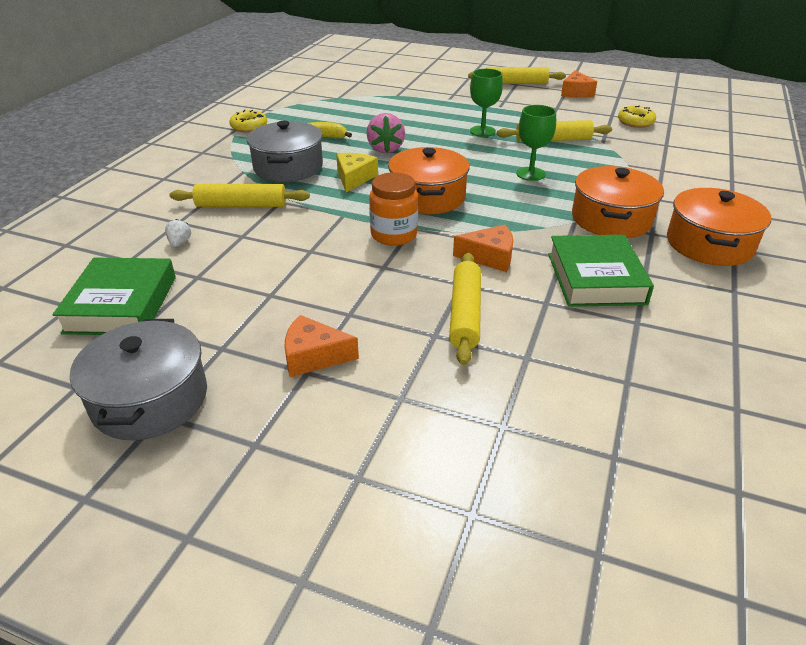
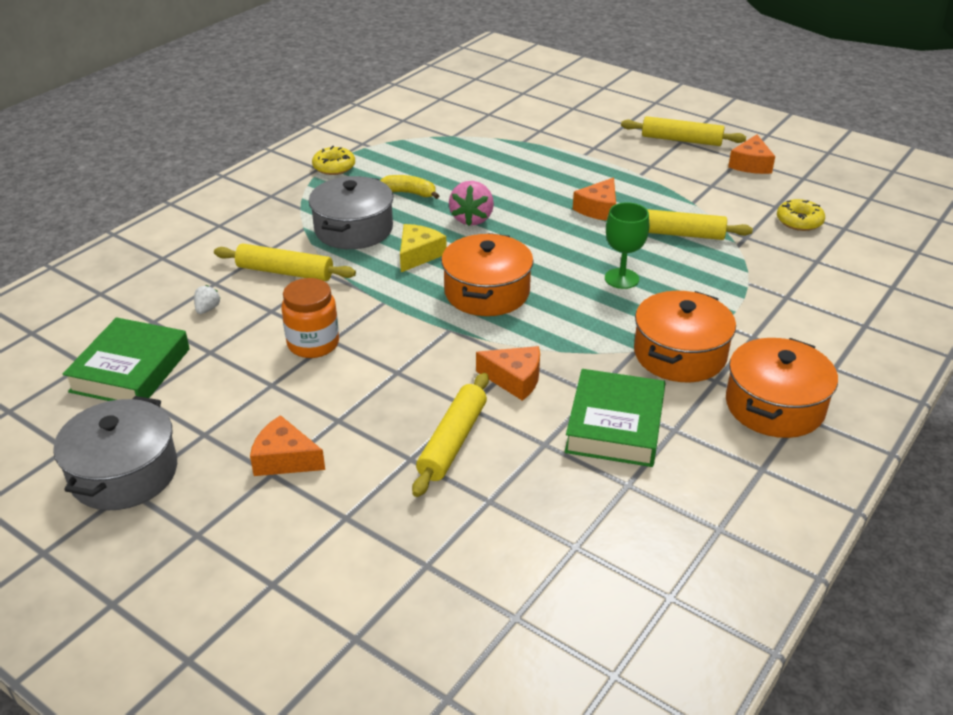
camera: 15 degrees right, 0 degrees up
(394, 235) = (426, 335): orange jar -> orange jar (313, 344)
(482, 131) = (598, 209): green goblet -> orange cheese

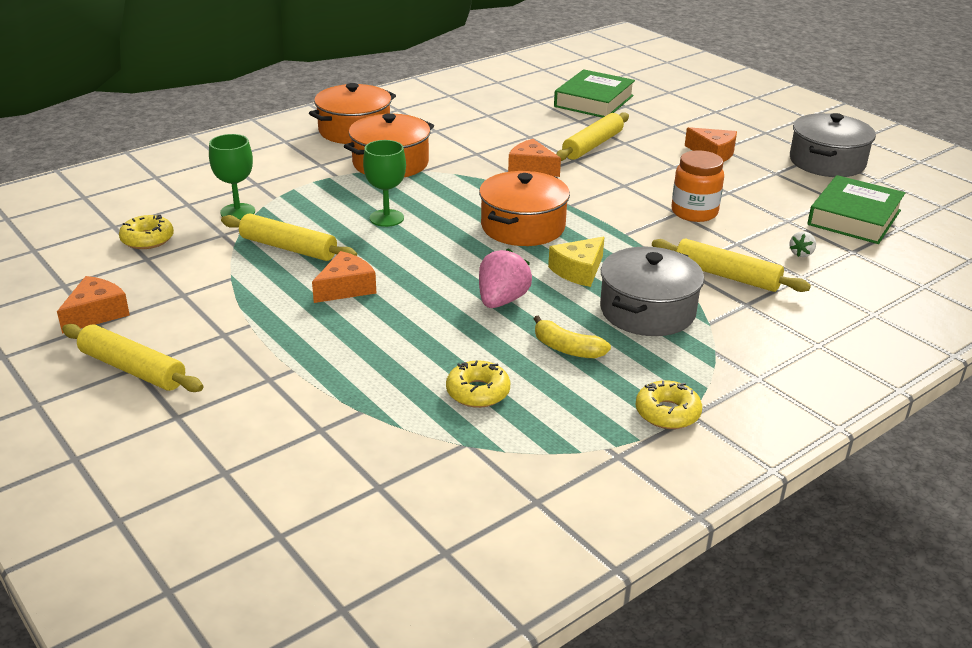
camera: 165 degrees left, 5 degrees down
(458, 160) = (478, 392): none -> yellow donut
(615, 425) = (474, 137): green book -> green book (594, 101)
(762, 260) = (237, 212): none -> green goblet

